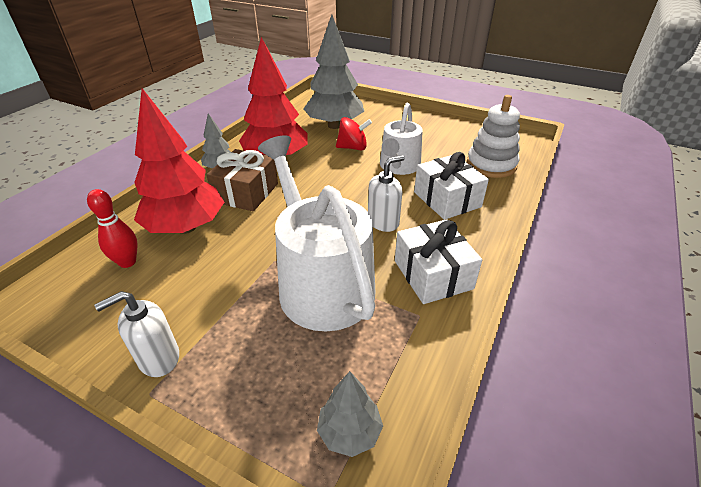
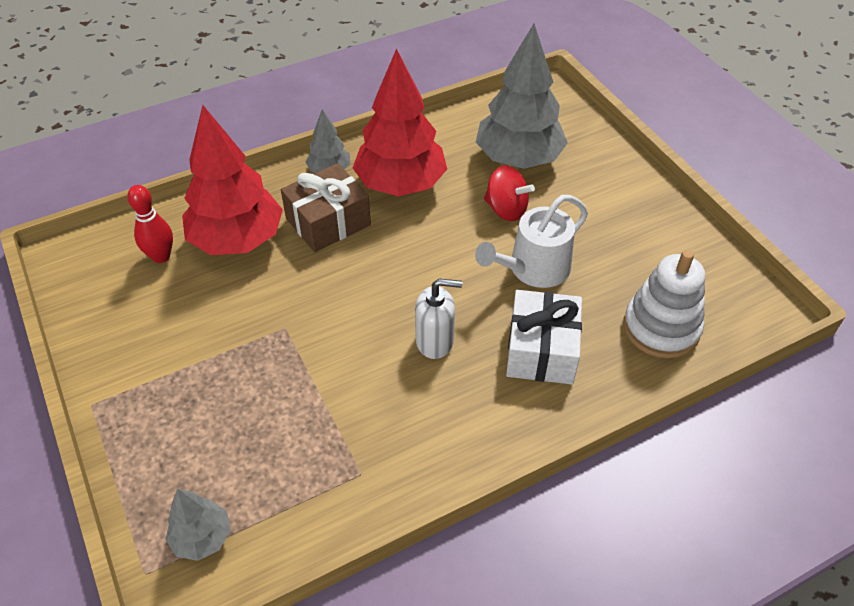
camera: 35 degrees right, 10 degrees up
(158, 358) = (118, 376): white soap dispenser -> none
(321, 283) = (304, 380): white watering can -> none
(433, 274) = (420, 437): white gift -> none

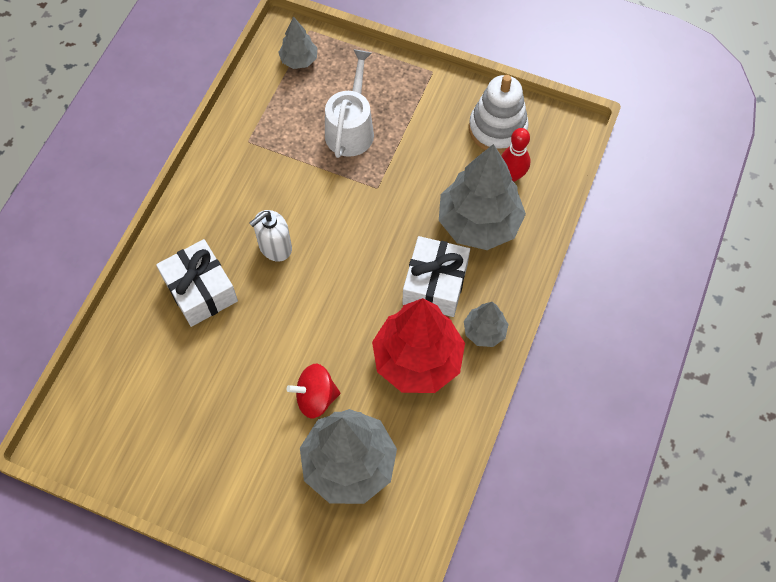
camera: 140 degrees right, 15 degrees up
(237, 240) = (478, 223): red tree -> grey tree
(328, 222) = (435, 284): brown gift -> white gift
(534, 268) = (253, 354): white watering can -> white watering can (351, 129)
(661, 328) = (129, 368): white stacking toy -> white stacking toy (497, 129)

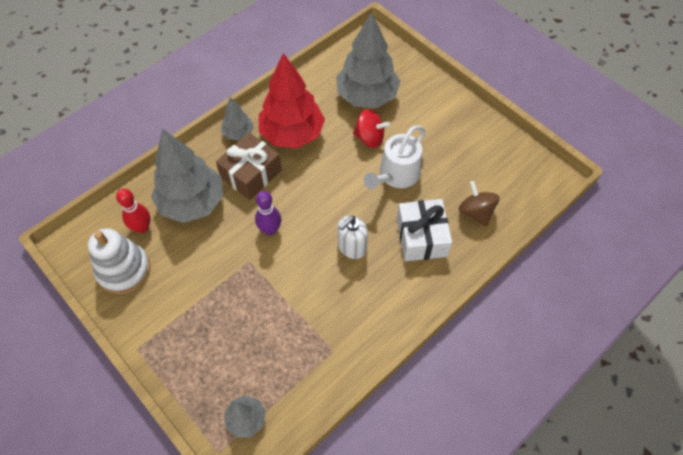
camera: 155 degrees left, 5 degrees down
(146, 348) = (475, 212): none -> brown spinning top
(275, 247) = (351, 247): white soap dispenser -> white soap dispenser turned 150 degrees clockwise
(351, 129) = (240, 323): white watering can -> white watering can (396, 175)
(374, 229) = (270, 229): none -> purple bowling pin
(435, 284) = (251, 174): white gift -> brown gift

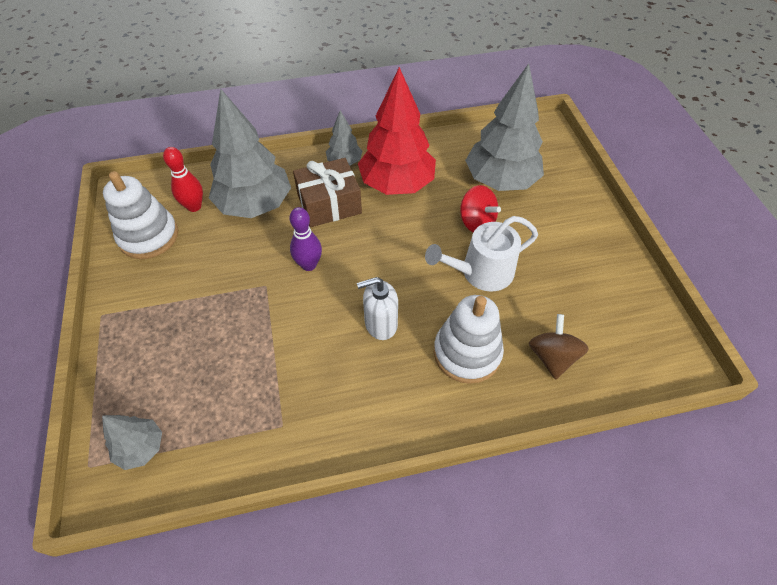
camera: 30 degrees right, 5 degrees down
(421, 237) = (467, 353): white gift -> white stacking toy

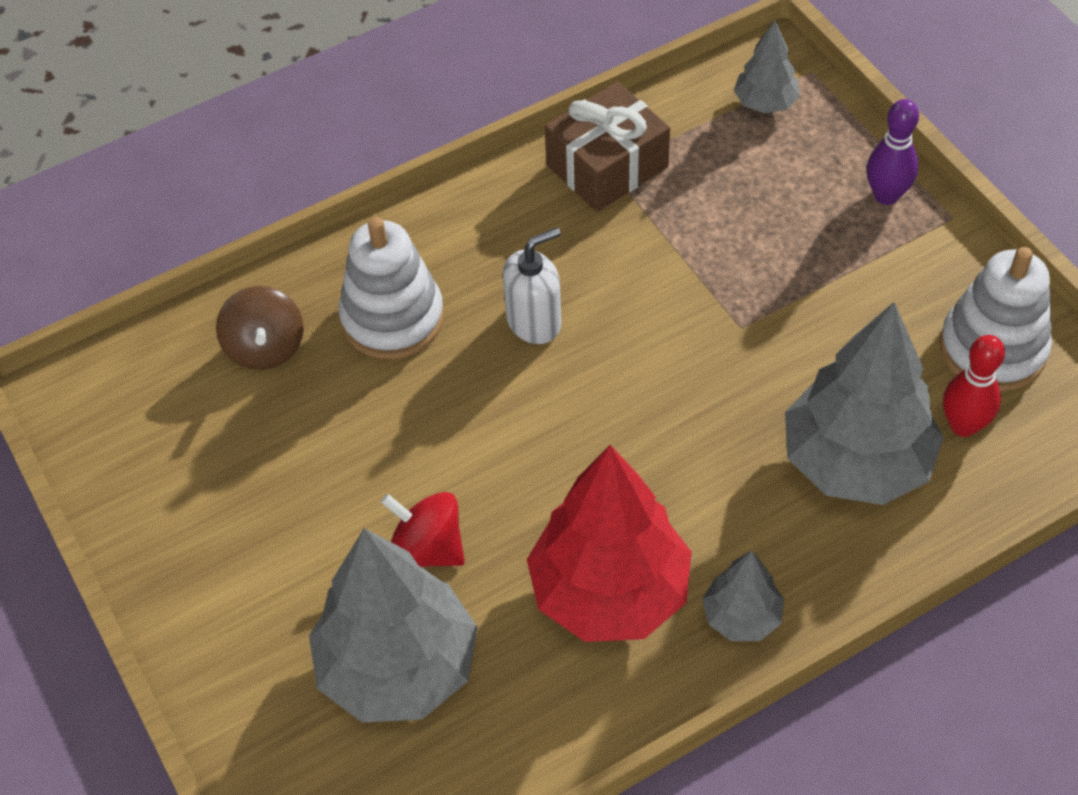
camera: 165 degrees right, 0 degrees up
(309, 265) = (692, 379): purple bowling pin -> purple bowling pin (886, 195)
(329, 204) = (720, 505): brown gift -> brown gift (607, 166)
(481, 272) = (397, 450): white watering can -> none

